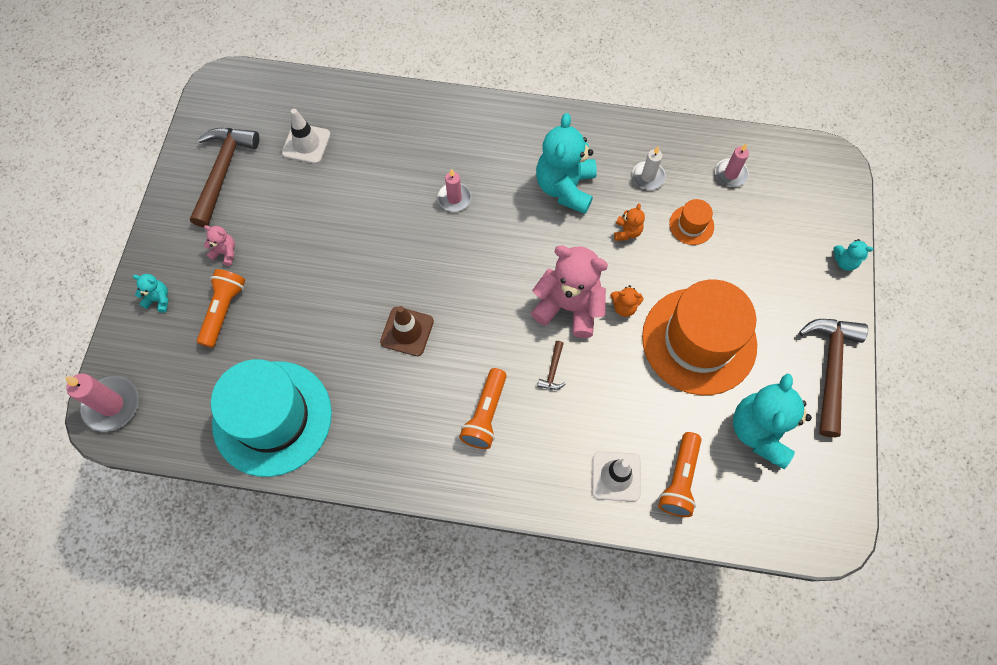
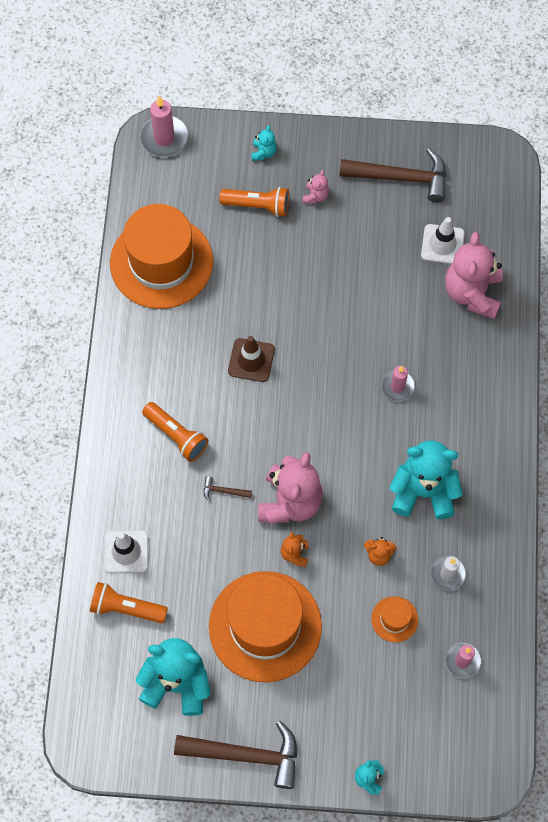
camera: 85 degrees right, 0 degrees up
(272, 418) = (161, 262): turquoise hat -> orange hat
(364, 125) = (472, 293): none -> pink teddy bear
(485, 414) = (176, 435): orange flashlight -> orange flashlight turned 150 degrees counterclockwise

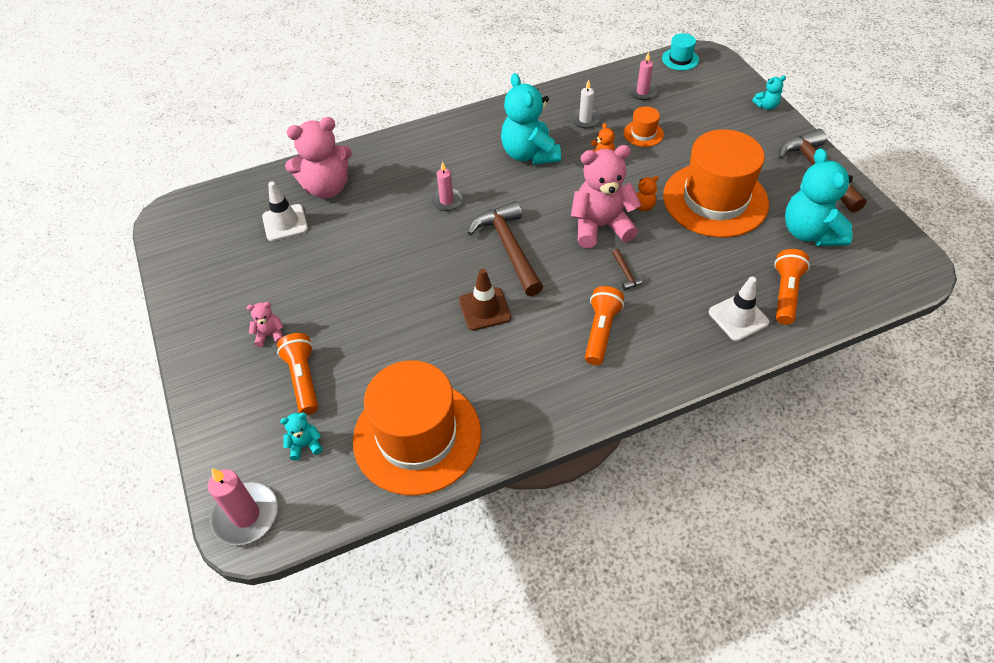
camera: 115 degrees left, 15 degrees down
(126, 608) = (785, 293): orange flashlight -> orange flashlight turned 150 degrees counterclockwise
(263, 152) = (230, 403): turquoise teddy bear -> turquoise teddy bear (305, 445)
(400, 178) = (220, 278): brown hammer -> brown hammer (509, 248)
(499, 741) = (680, 59): none -> turquoise hat

